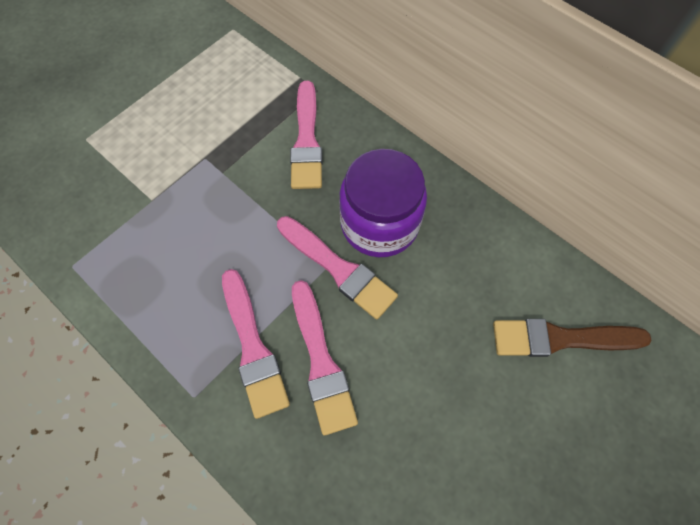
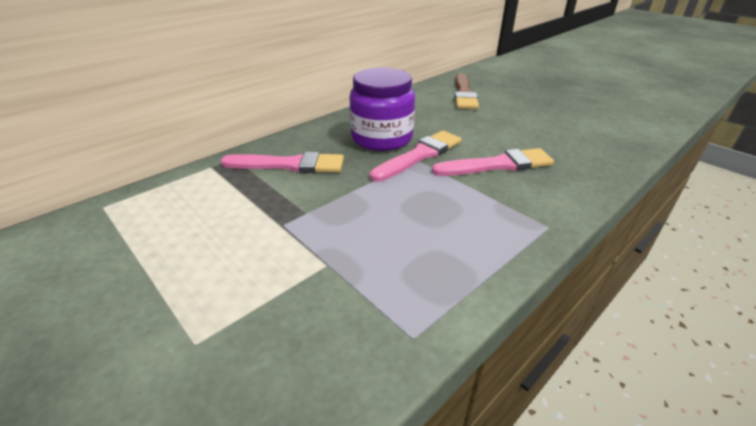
camera: 85 degrees left, 30 degrees down
(253, 347) = (493, 195): pink brush -> none

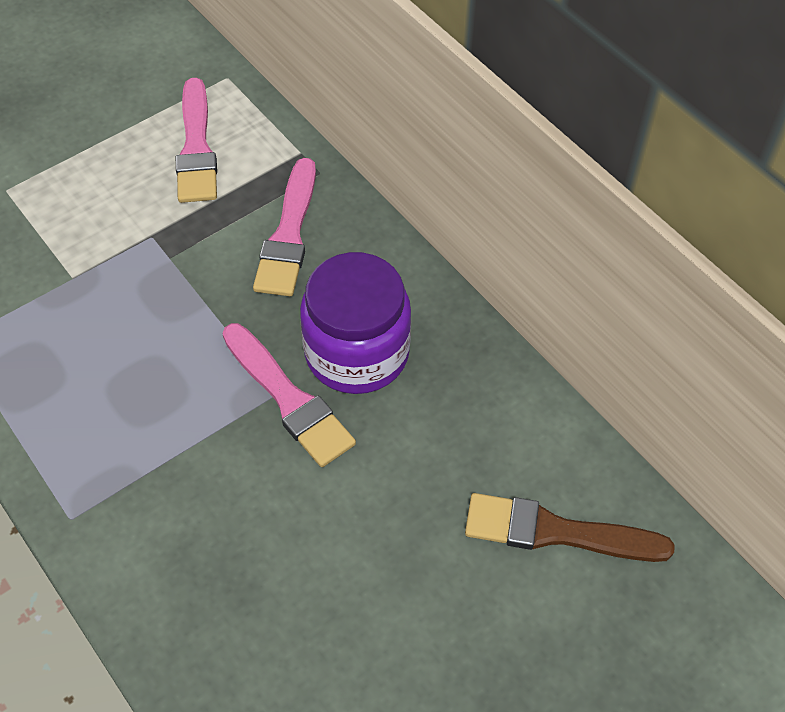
camera: 95 degrees right, 20 degrees up
(497, 165) = (238, 505): pink brush -> pink brush (196, 148)

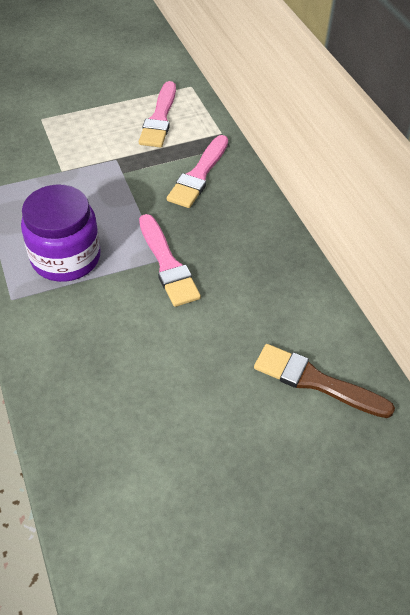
camera: 15 degrees right, 5 degrees down
(357, 353) = (219, 248): purple jar -> purple jar (66, 258)

